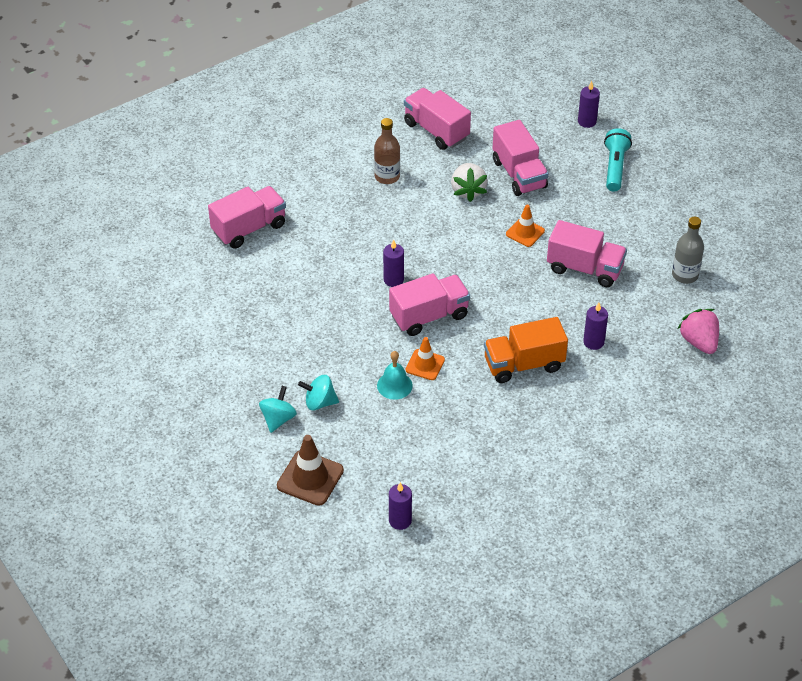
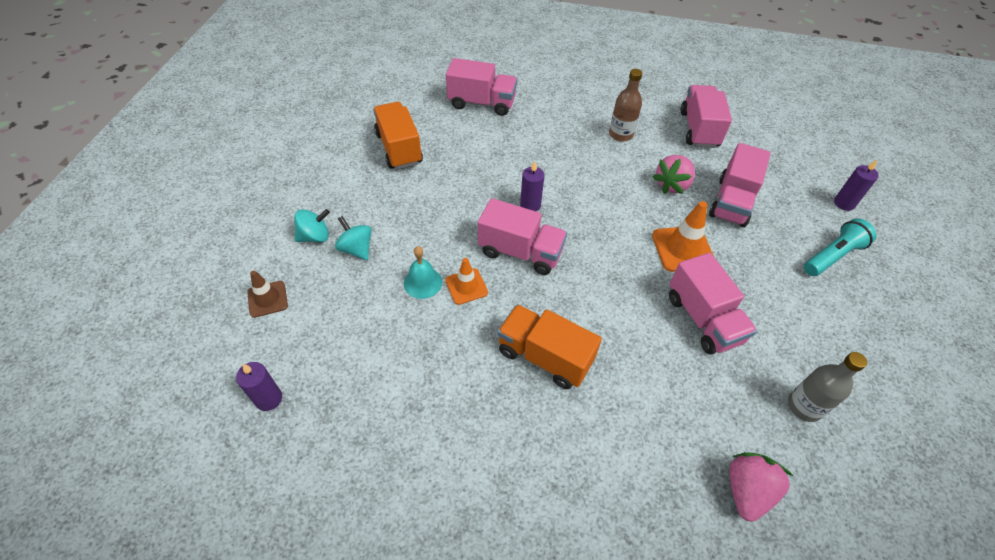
camera: 45 degrees right, 5 degrees up
(240, 313) = (399, 148): none -> orange truck
(310, 478) = (267, 299): brown traffic cone -> brown traffic cone, size x0.64
(468, 191) = (672, 185): white strawberry -> pink strawberry
(525, 232) = (682, 249): orange traffic cone -> orange traffic cone, size x1.57
(593, 342) = (633, 392): purple candle -> none

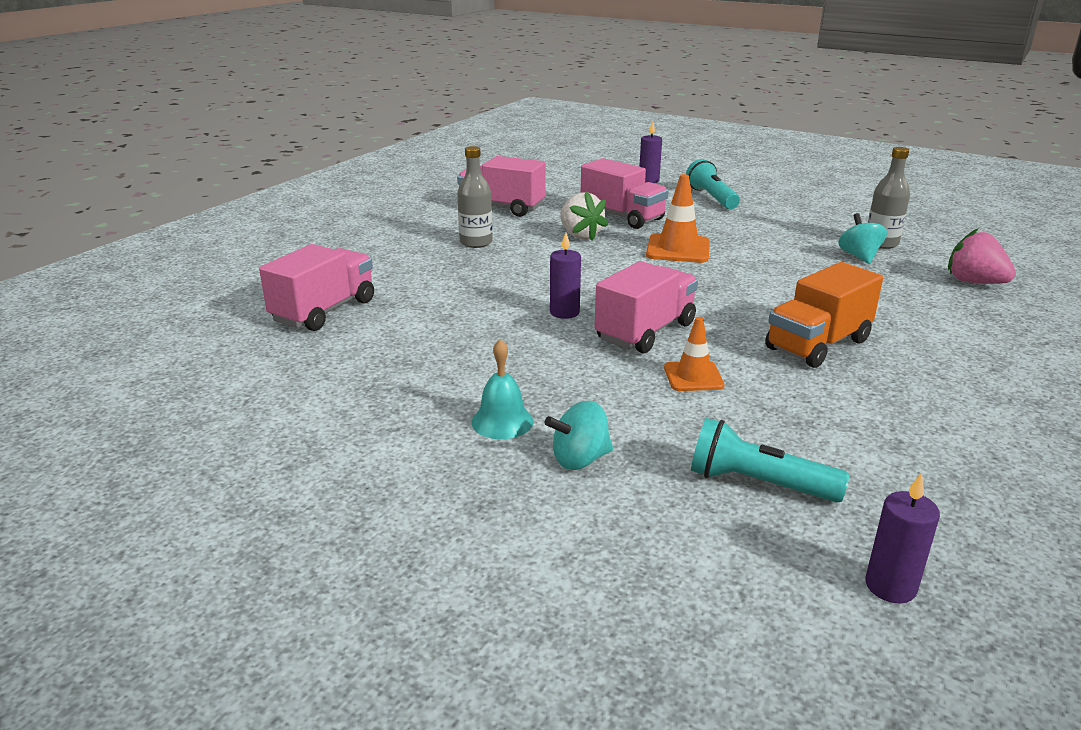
camera: 70 degrees left, 25 degrees down
(267, 299) = (663, 573): brown traffic cone -> none
(315, 236) = (527, 501): turquoise spinning top -> turquoise spinning top (859, 256)
(351, 332) = (758, 484): none -> turquoise flashlight
(399, 148) = (364, 391): orange truck -> none
(423, 282) = (675, 408): turquoise bell -> turquoise bell (502, 421)
(620, 134) = (476, 242): brown bottle -> grey bottle
(672, 185) = (580, 235): pink strawberry -> white strawberry
(703, 319) = (776, 259): pink truck -> none

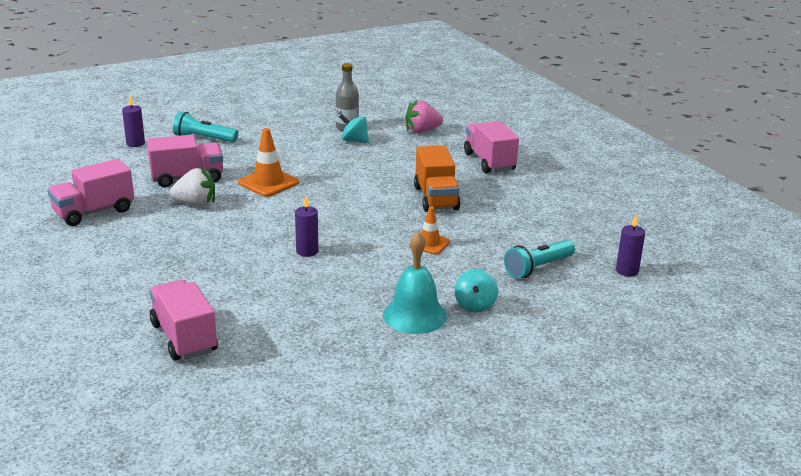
camera: 60 degrees left, 0 degrees up
(476, 242) = (147, 244): grey bottle -> none
(502, 421) = (414, 315): turquoise bell -> turquoise bell, size x1.58
(645, 332) = (364, 236): pink truck -> pink truck (489, 162)

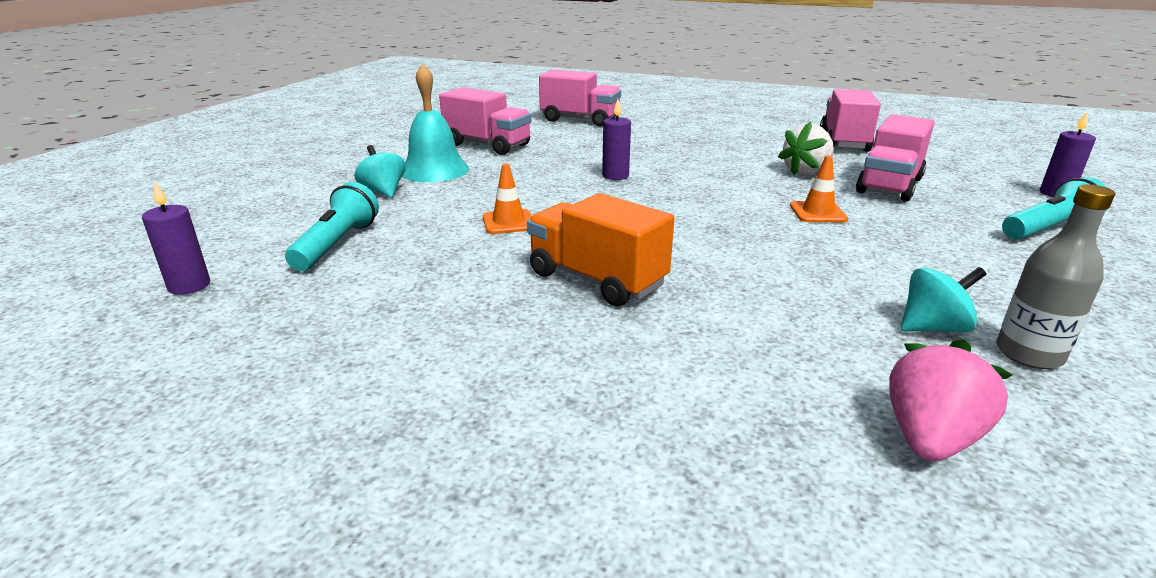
camera: 140 degrees right, 0 degrees up
(268, 183) = (818, 212): orange traffic cone -> orange traffic cone, size x0.64
(489, 162) = (636, 412): pink truck -> pink truck (487, 145)

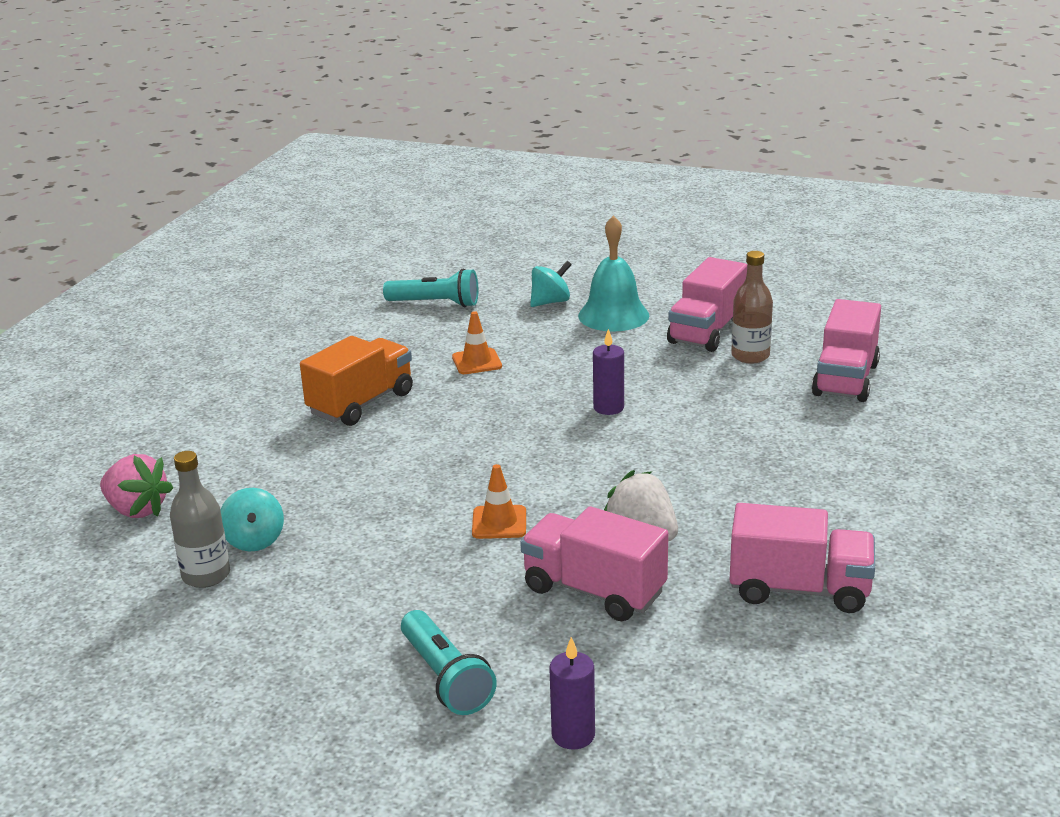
camera: 90 degrees right, 0 degrees up
(189, 286) = (375, 273): purple candle -> none
(535, 137) = (750, 356): none -> brown bottle

